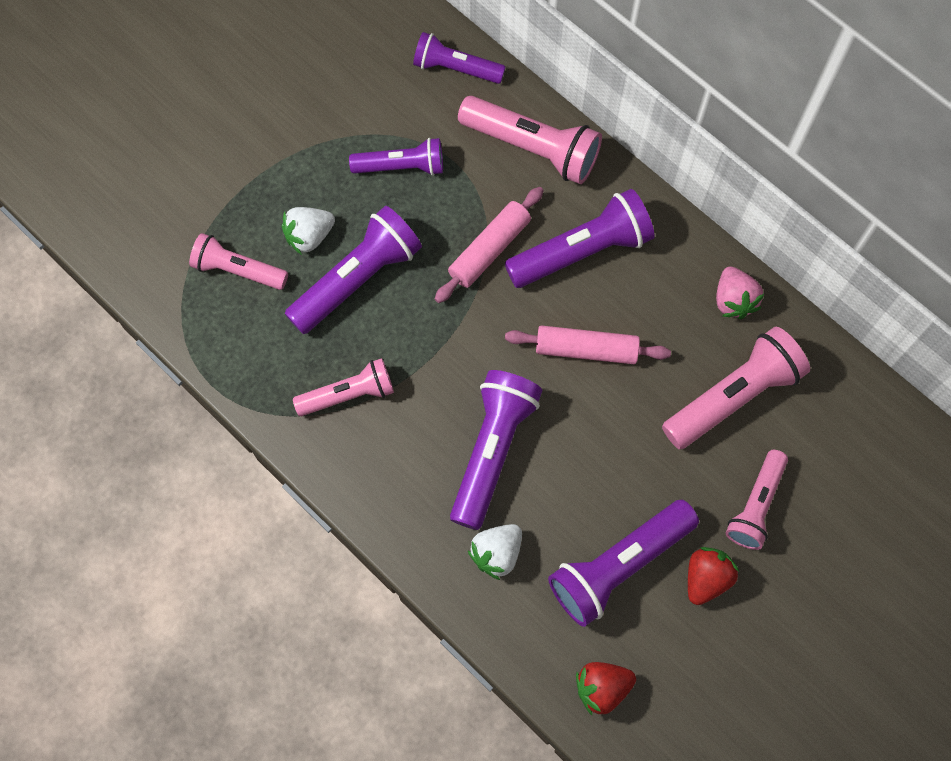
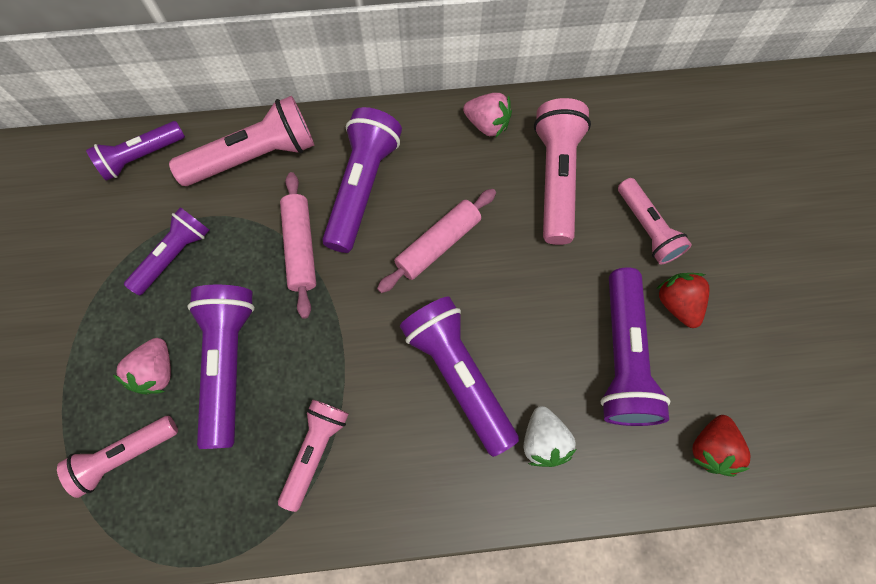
camera: 50 degrees left, 0 degrees up
(309, 236) = (157, 372): white strawberry -> pink strawberry

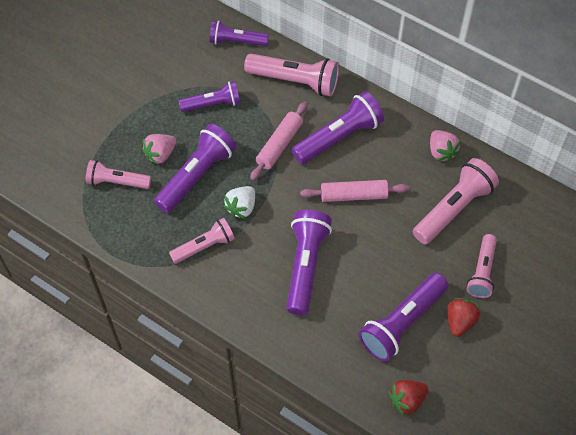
camera: 40 degrees right, 10 degrees down
(543, 440) = (321, 328): white strawberry -> white strawberry (241, 207)

